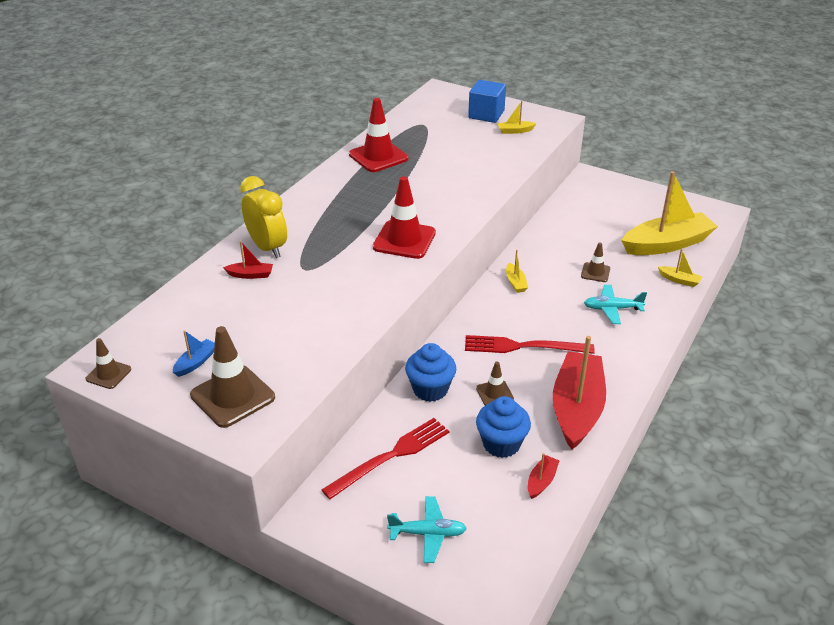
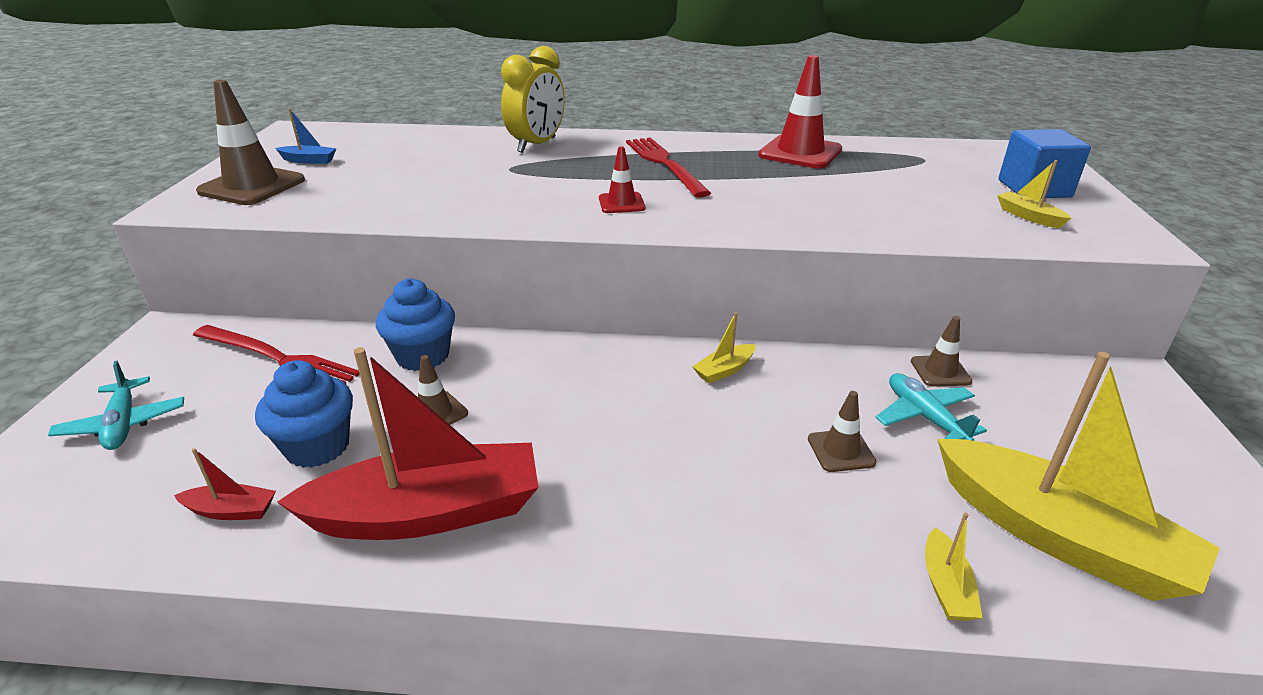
camera: 65 degrees right, 5 degrees down
(108, 374) = (282, 136): brown traffic cone -> brown traffic cone (940, 371)
(250, 275) = (478, 149): red boat -> none
(404, 240) = (621, 203): red traffic cone -> red traffic cone, size x0.53
(523, 346) = (565, 415): red fork -> red fork (664, 164)
(612, 309) = (748, 497): turquoise plane -> turquoise plane (924, 417)

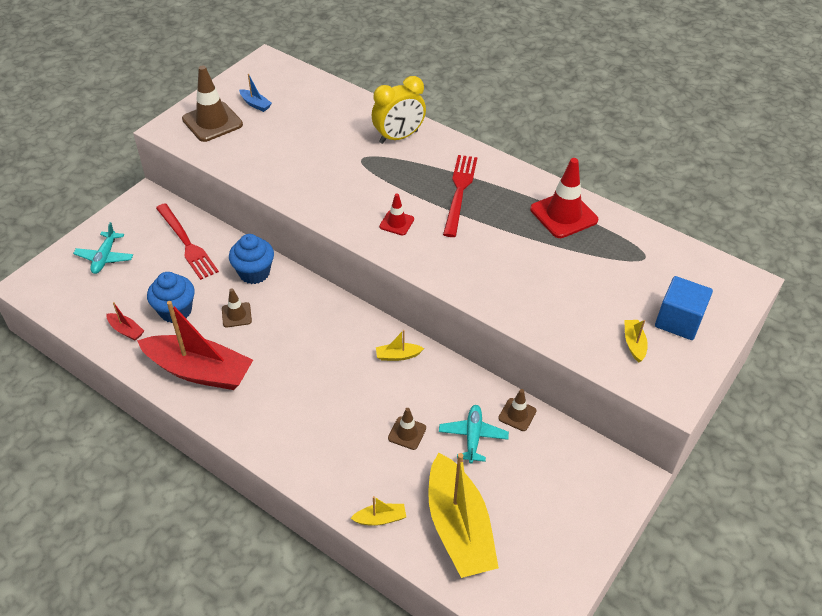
camera: 30 degrees right, 15 degrees up
(946, 586) = (380, 518): yellow boat -> yellow boat turned 135 degrees counterclockwise

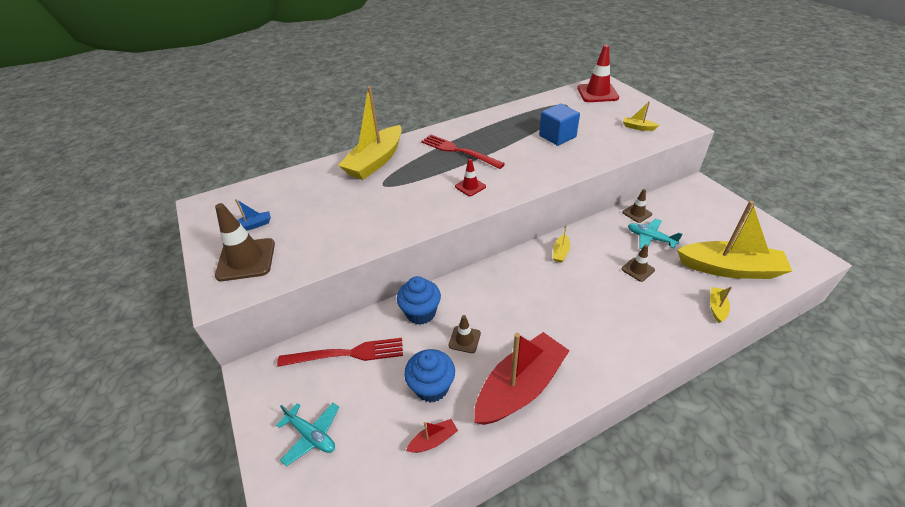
camera: 60 degrees left, 5 degrees down
(398, 137) = (375, 161): yellow clock -> yellow boat
(563, 215) = (511, 119): red traffic cone -> red traffic cone (597, 93)
(678, 321) = (625, 109): blue cube -> blue cube (557, 136)

